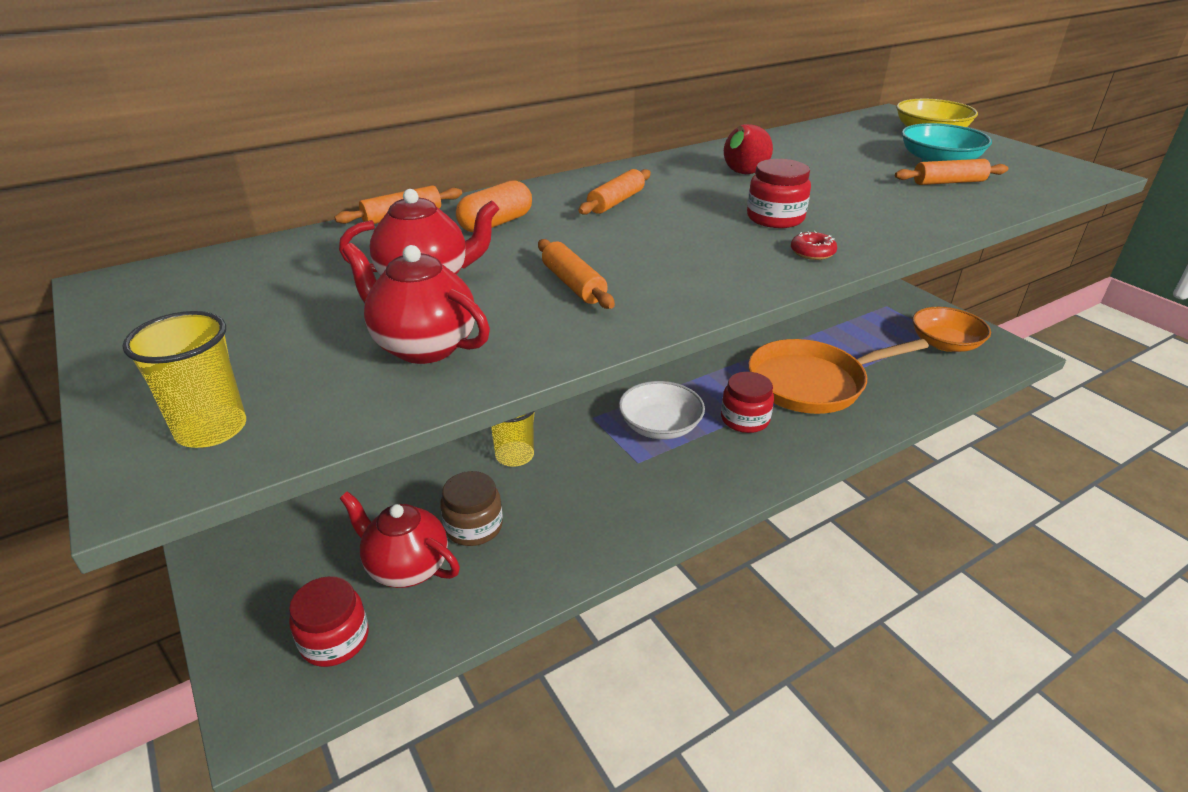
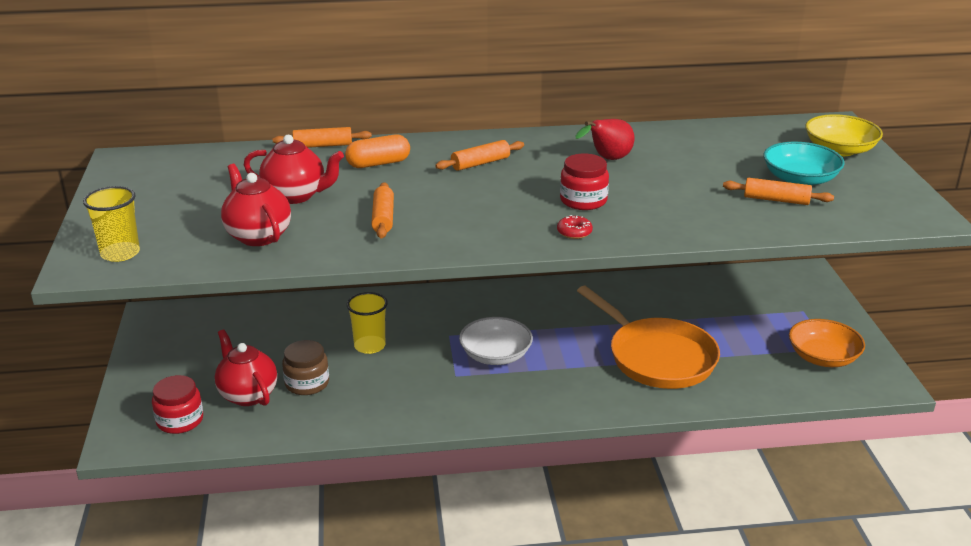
camera: 25 degrees right, 5 degrees down
(745, 419) = (569, 369): red jar -> none
(812, 383) = (657, 357): orange pan -> orange pan turned 135 degrees counterclockwise

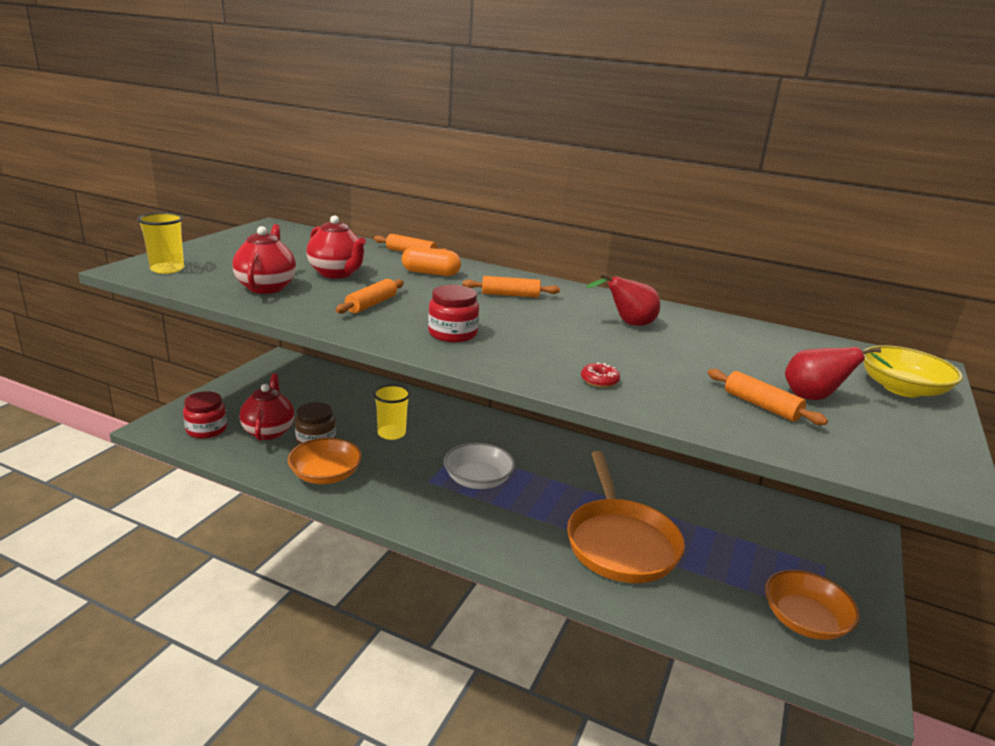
camera: 30 degrees right, 5 degrees down
(359, 410) = (325, 475): none -> orange bowl
(574, 232) = (508, 363): red donut -> red donut (599, 381)
(583, 200) = (556, 344): red jar -> red jar (452, 334)
(800, 179) = (815, 398): turquoise bowl -> red pear

